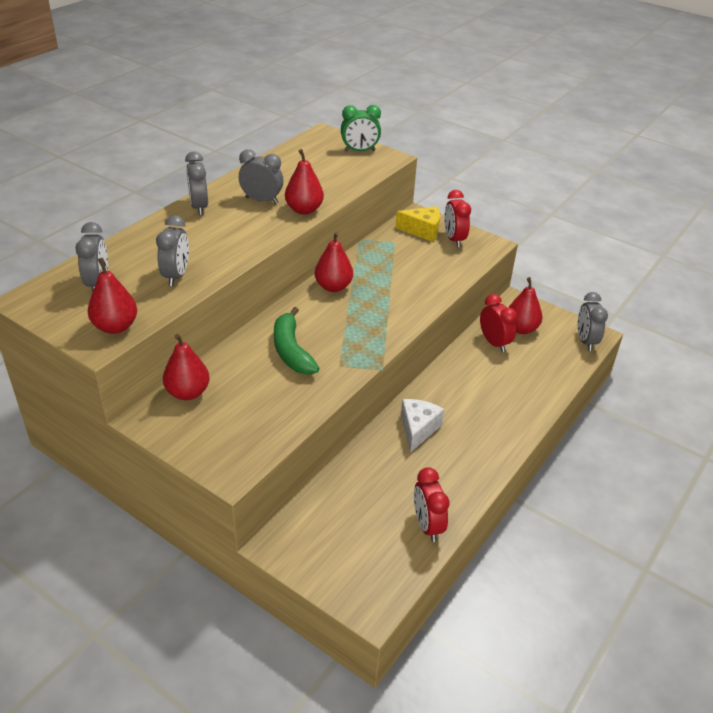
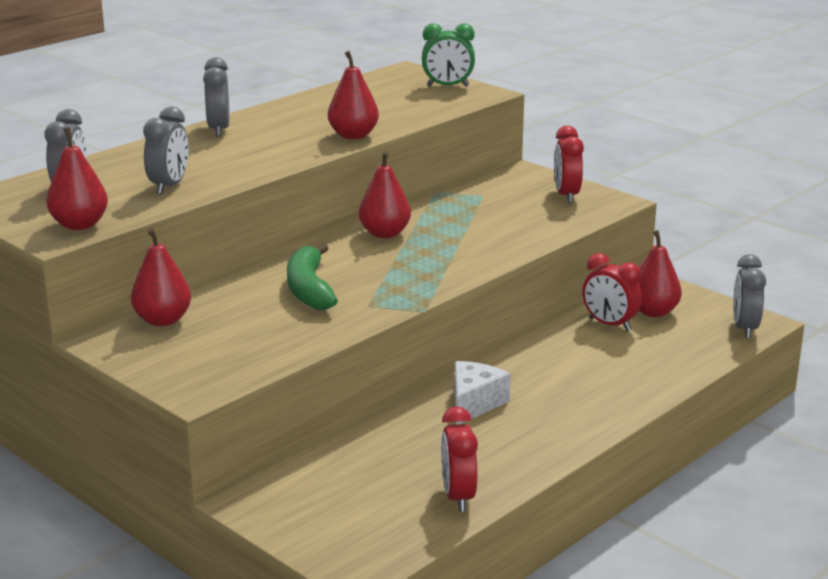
camera: 10 degrees right, 15 degrees down
(261, 200) = (301, 126): grey clock -> none
(422, 230) = (525, 186): yellow cheese -> none
(494, 343) = (610, 324): red clock -> red clock turned 150 degrees clockwise

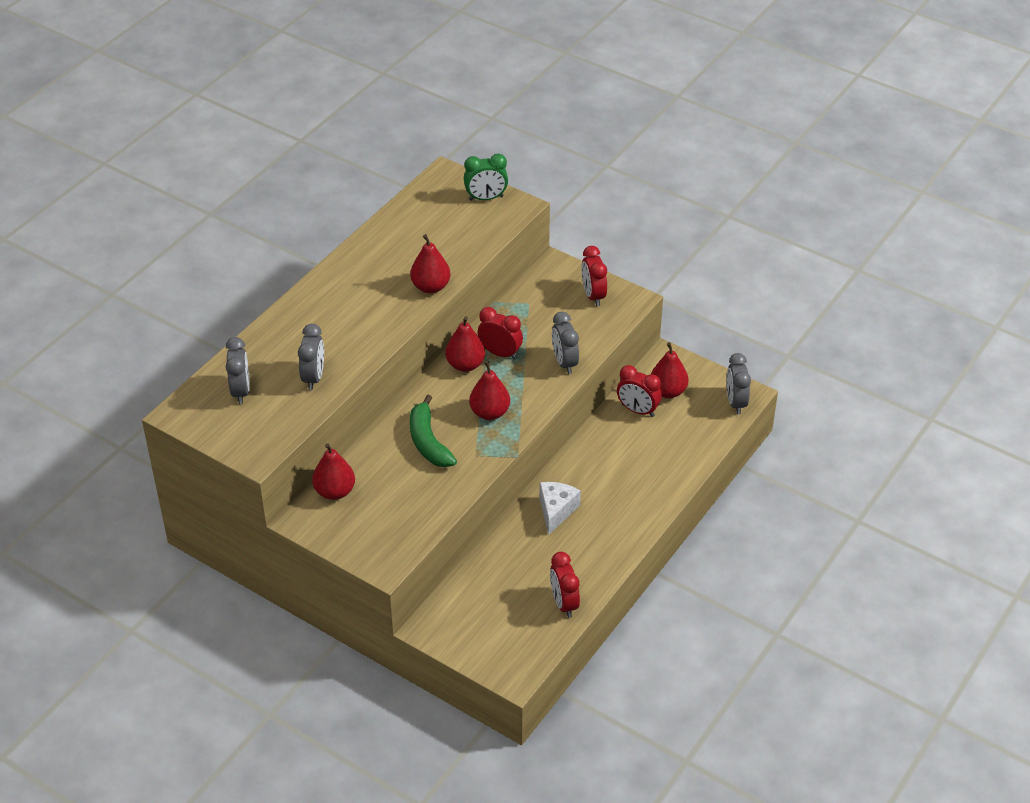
camera: 10 degrees left, 20 degrees up
(80, 225) = (268, 437): red pear -> red pear (489, 413)
(219, 130) = (322, 290): grey clock -> grey clock (564, 362)
(433, 228) = (500, 353): none -> red clock

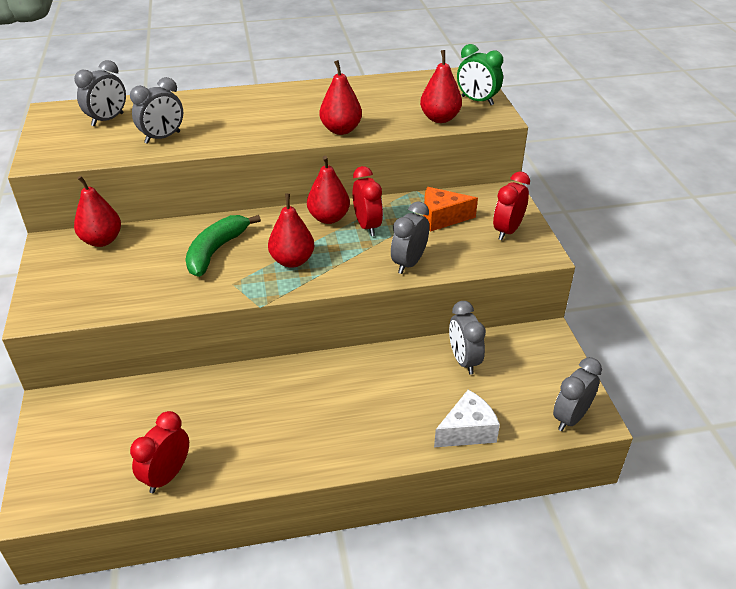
camera: 45 degrees right, 5 degrees down
(540, 313) = (442, 218): none -> orange cheese
(556, 511) = (279, 391): white cheese -> white cheese (467, 431)
(638, 410) = (464, 360): red clock -> grey clock
(668, 391) = (513, 363): red pear -> red pear (440, 118)

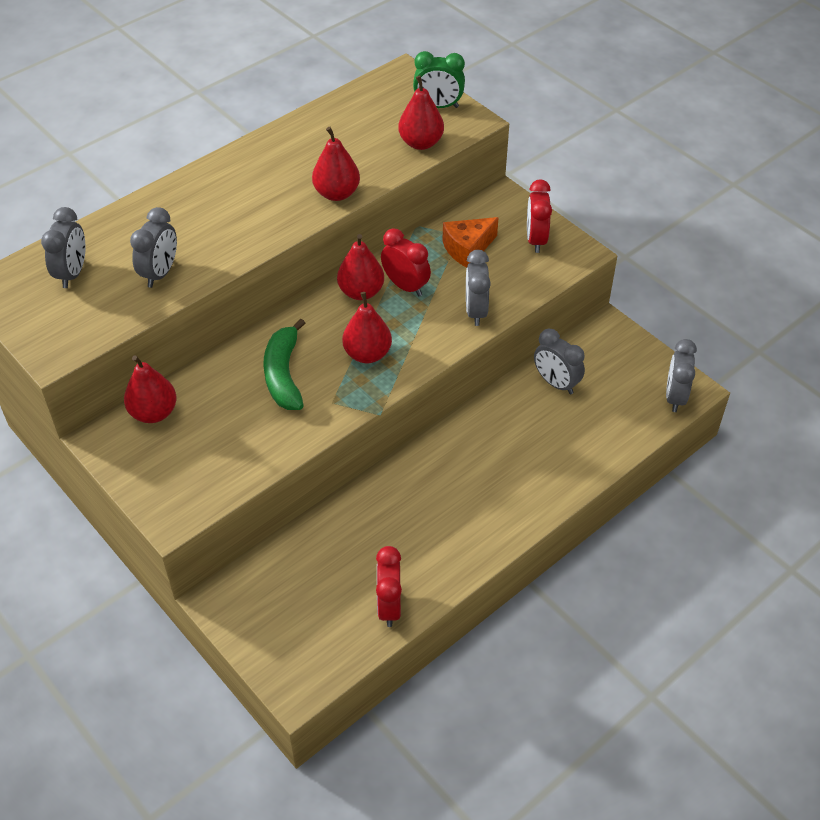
camera: 30 degrees left, 10 degrees up
(467, 431) = (604, 446): white cheese -> none

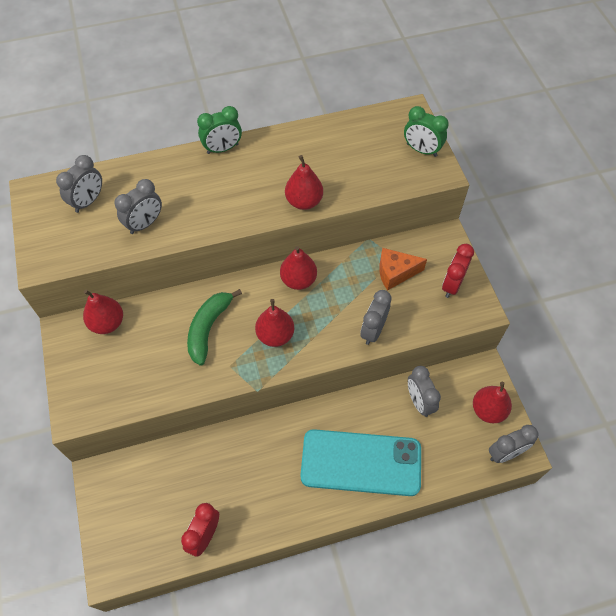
camera: 25 degrees right, 10 degrees up
(206, 171) = (222, 149): none -> green clock
(405, 286) = (333, 288): red clock -> none
(421, 143) = (390, 179): red pear -> red pear (488, 410)
(526, 465) = (361, 462): none -> turquoise phone
(675, 397) = (505, 453): grey clock -> grey clock turned 150 degrees counterclockwise

